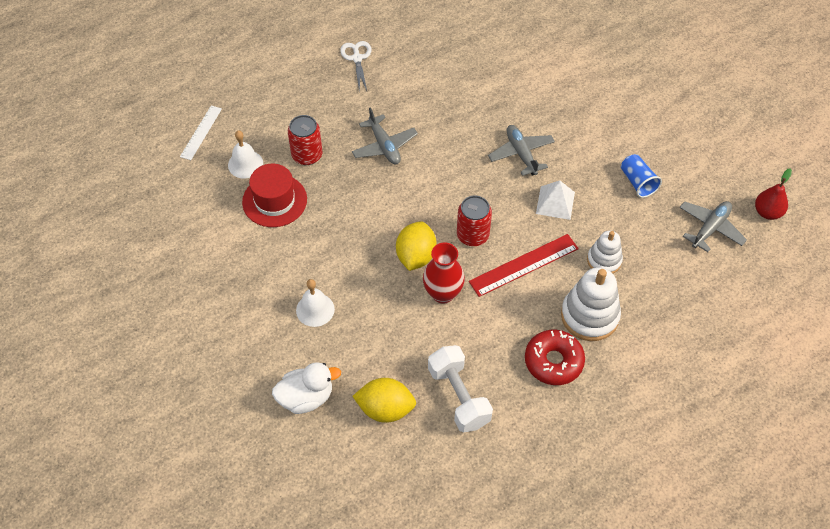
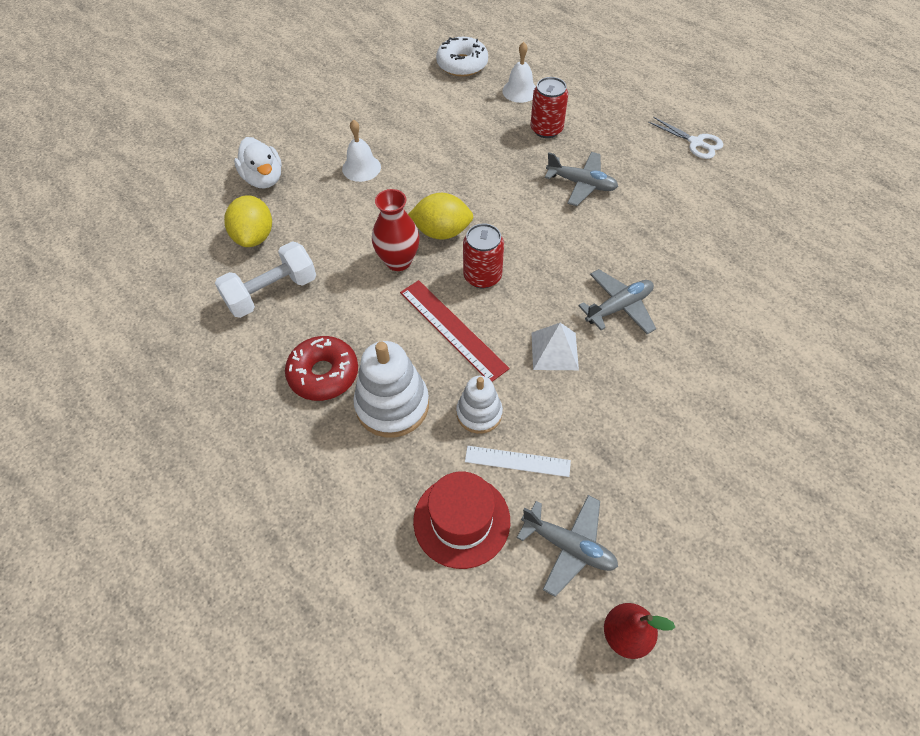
camera: 80 degrees right, 0 degrees up
(185, 203) = (462, 64): none -> white donut
(201, 132) = (547, 57): white ruler -> white ruler (517, 461)
(274, 200) = (482, 118): red hat -> red hat (461, 520)
(357, 58) = (696, 143): white scissors -> white scissors turned 60 degrees clockwise
(384, 146) = (581, 184): grey plane -> grey plane turned 120 degrees counterclockwise
(637, 182) = (620, 443): blue cup -> none

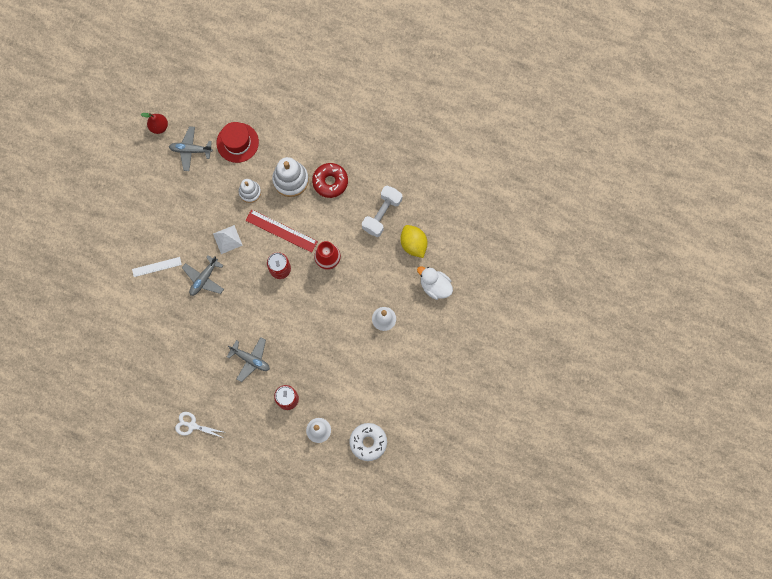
camera: 155 degrees right, 20 degrees up
(441, 232) = (315, 290): yellow lemon -> none
(517, 461) = (224, 177): white ruler -> white ruler (156, 267)
(581, 184) = (251, 359): grey plane -> grey plane turned 150 degrees counterclockwise

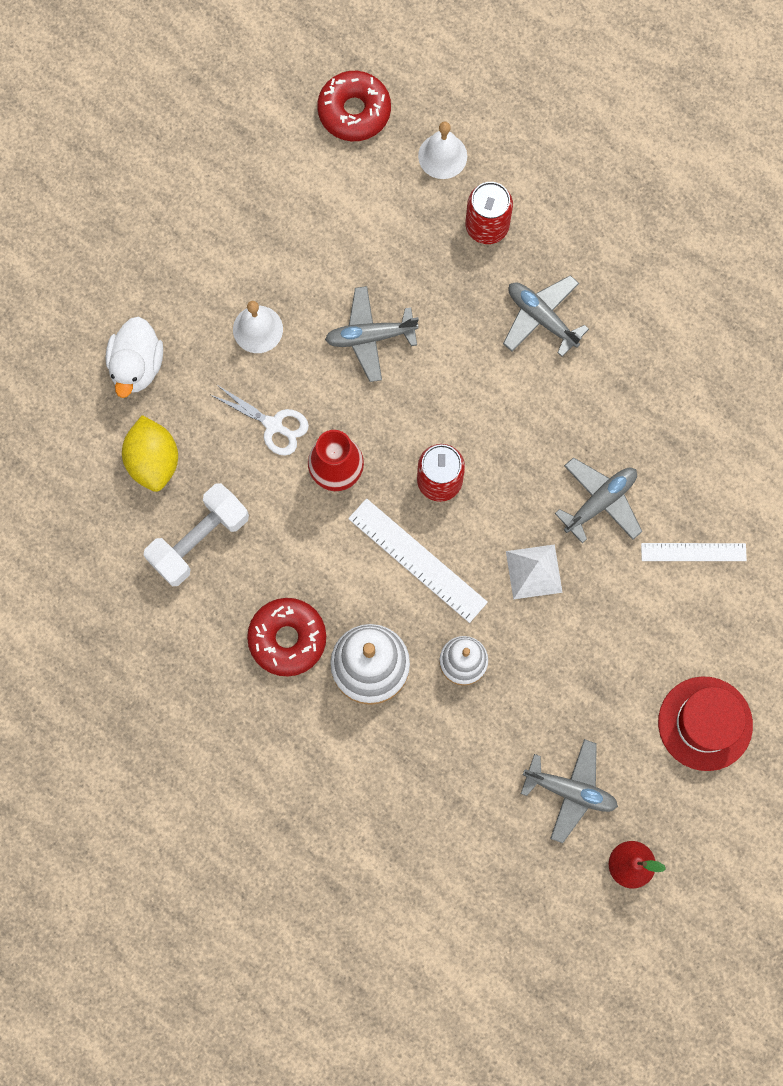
camera: 165 degrees left, 0 degrees up
(192, 425) = (682, 224): white scissors -> white scissors (273, 425)
(237, 142) = (464, 781): red hat -> red hat (705, 723)
(281, 230) = (417, 560): red ruler -> white ruler
(330, 329) = (370, 337): none -> grey plane
(368, 442) = (354, 111): white donut -> red donut
(435, 286) = (137, 366): white duck -> white duck turned 45 degrees clockwise

